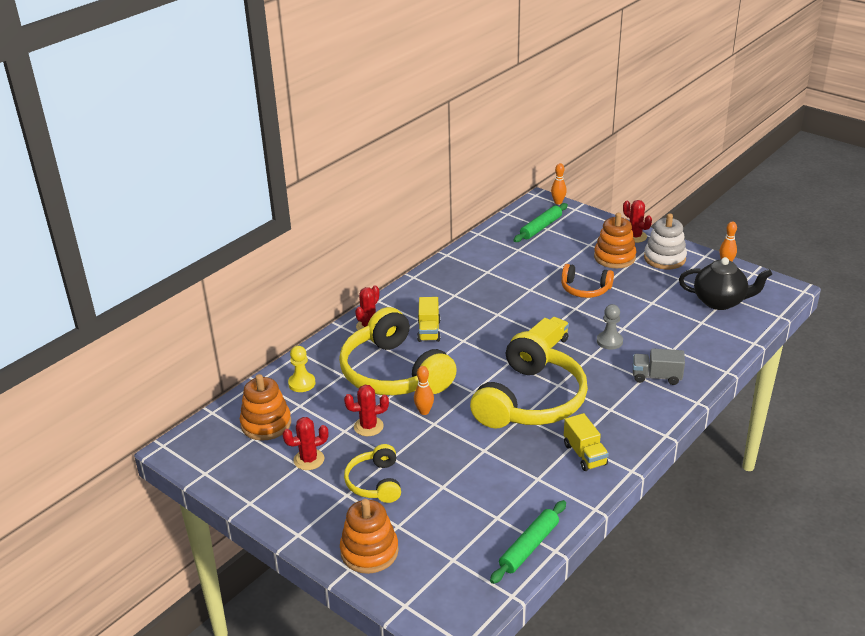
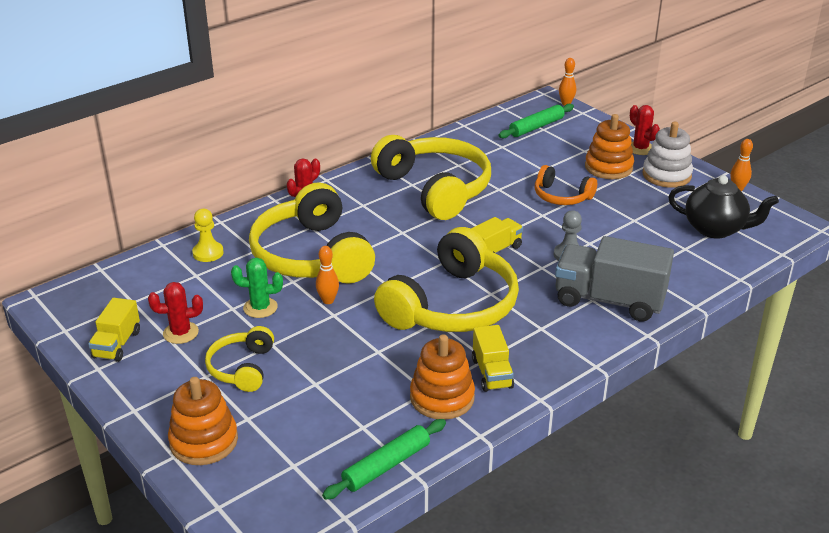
camera: 10 degrees right, 0 degrees up
(266, 424) = (152, 289): orange stacking toy -> orange stacking toy (442, 398)
(368, 426) = (260, 308): red cactus -> green cactus
(429, 331) = (368, 217): yellow truck -> yellow truck (117, 344)
(476, 296) = (435, 189): none -> yellow headphones
(656, 377) = (609, 300): grey truck -> grey truck, size x1.83

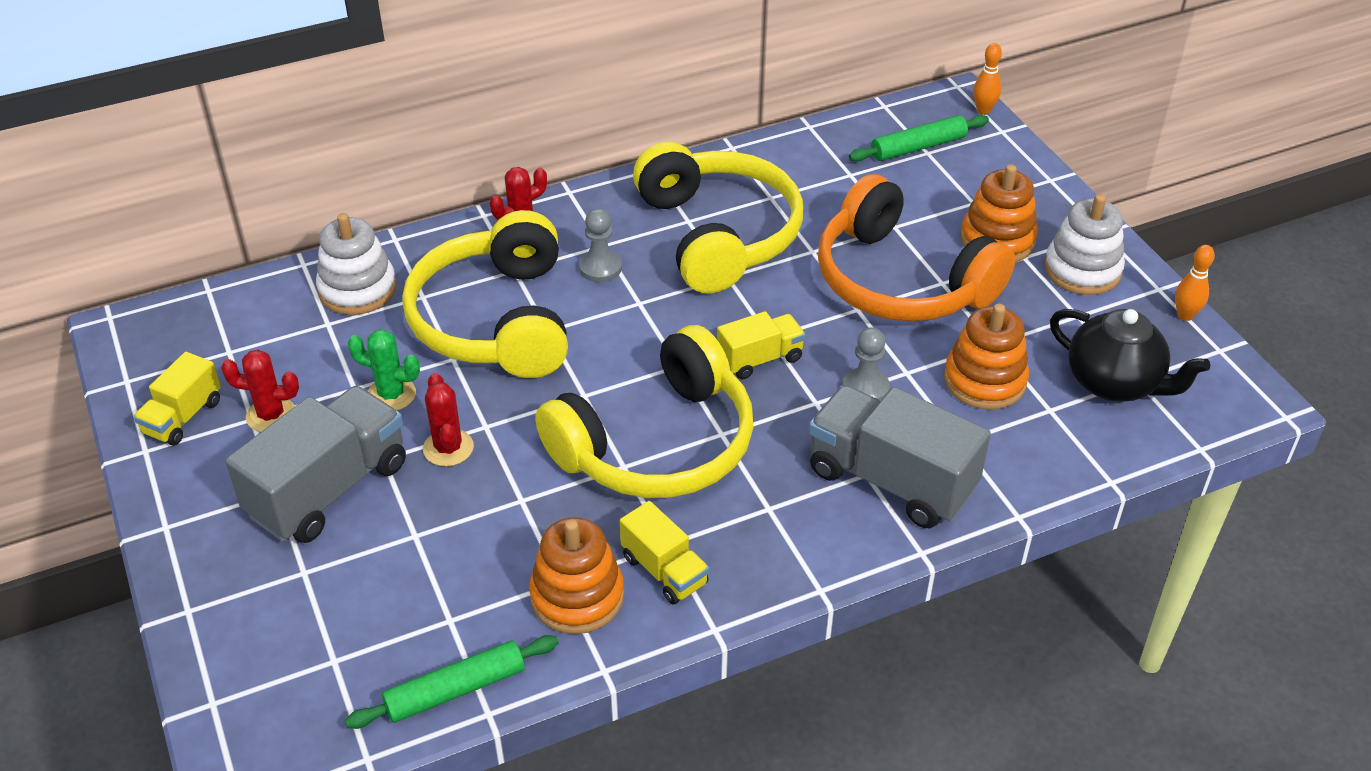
camera: 15 degrees right, 10 degrees up
(204, 441) = (234, 596): orange stacking toy -> orange stacking toy (984, 380)
(208, 253) = (357, 289): yellow pawn -> white stacking toy
(242, 368) = (328, 489): yellow headphones -> grey truck
(328, 300) = (487, 401): orange bowling pin -> none
(367, 217) = (600, 268): none -> grey pawn
(492, 373) = (664, 570): yellow truck -> yellow truck turned 45 degrees counterclockwise
(561, 196) = (901, 281): orange headphones -> orange headphones, size x1.98
(640, 148) = (1063, 213): red cactus -> red cactus (448, 448)

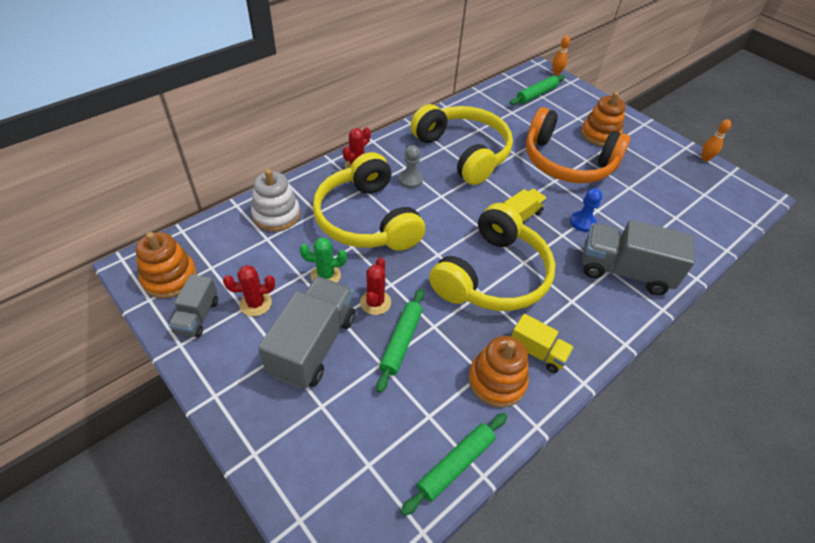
camera: 20 degrees left, 5 degrees up
(183, 417) = (197, 316): yellow truck -> grey truck
(448, 448) = (375, 302): red cactus -> red cactus turned 45 degrees clockwise
(459, 512) = (401, 342): none -> green rolling pin
(865, 388) = (582, 222): grey pawn -> blue pawn
(984, 380) = (637, 208): orange stacking toy -> orange stacking toy (170, 278)
(1082, 270) = (647, 144): white stacking toy -> none
(1114, 383) = (696, 198): black teapot -> none

